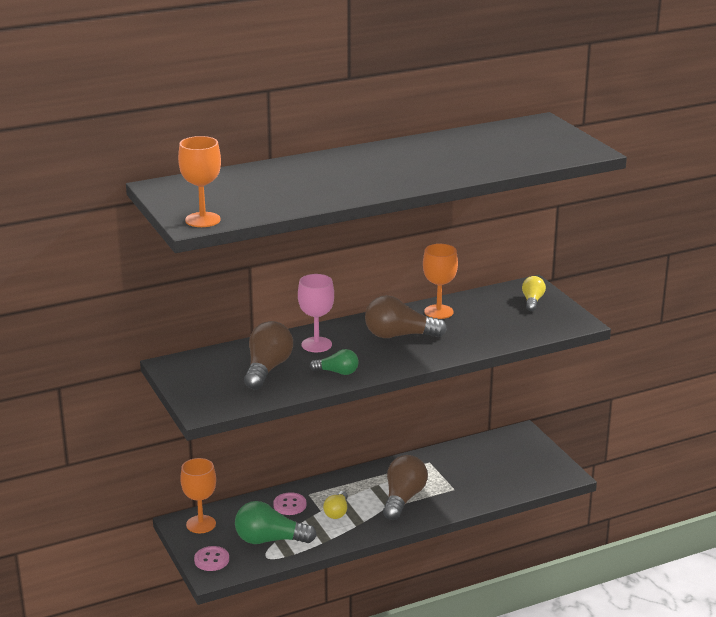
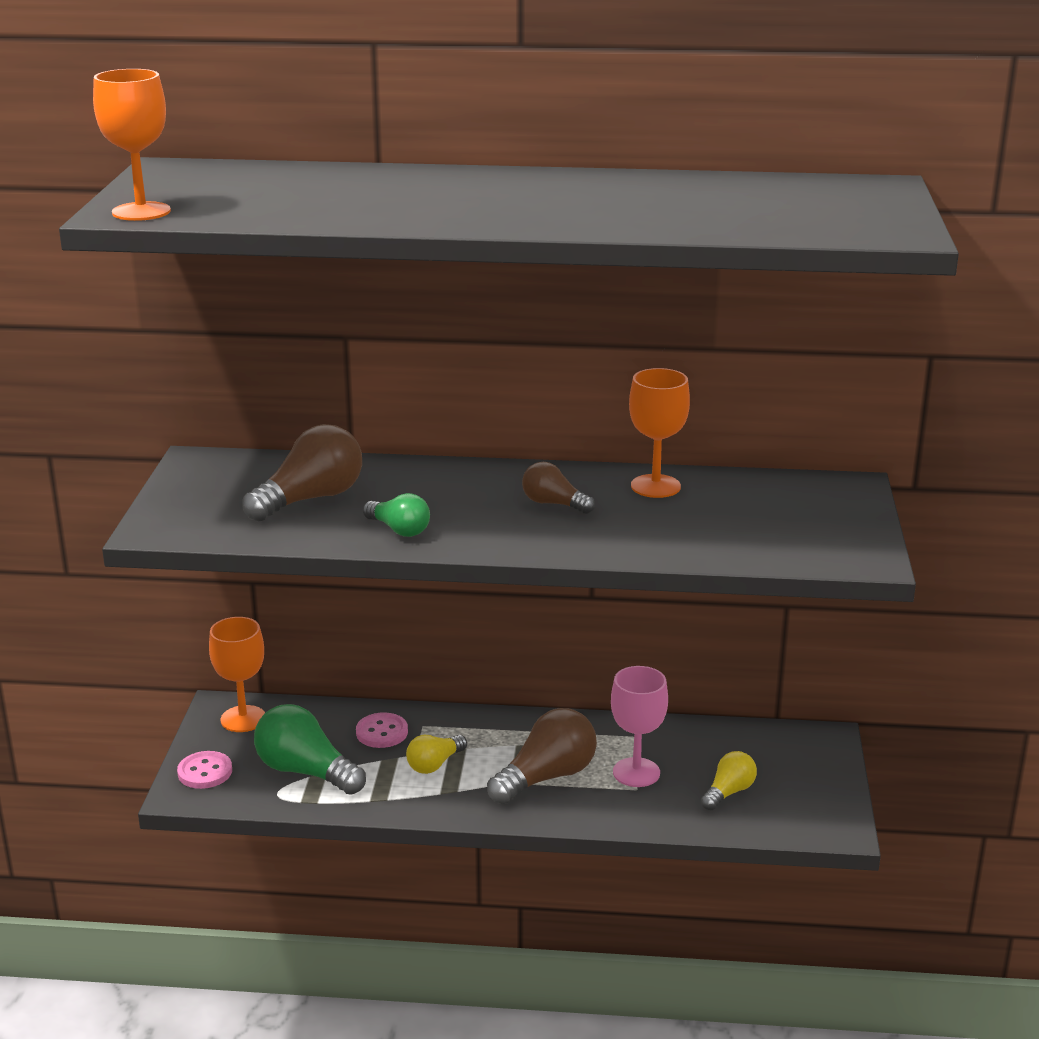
camera: 30 degrees right, 0 degrees up
(316, 344) = (420, 485): pink goblet -> pink goblet (636, 772)
(399, 335) = (554, 504): brown light bulb -> brown light bulb, size x0.58
(532, 301) = (825, 508): yellow light bulb -> yellow light bulb (728, 792)

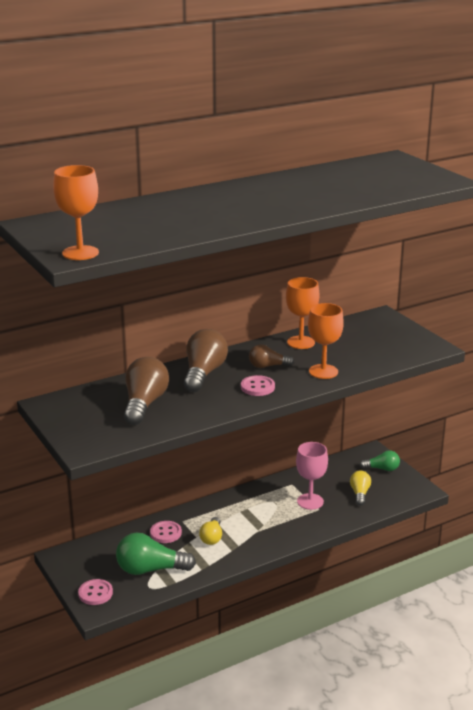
camera: 35 degrees left, 0 degrees up
(243, 719) = (81, 557): orange goblet -> orange goblet (323, 371)
(399, 530) = (214, 404): green light bulb -> green light bulb (382, 469)
(494, 527) = (257, 387): none -> pink button
(546, 777) = (272, 521): brown light bulb -> brown light bulb (203, 373)

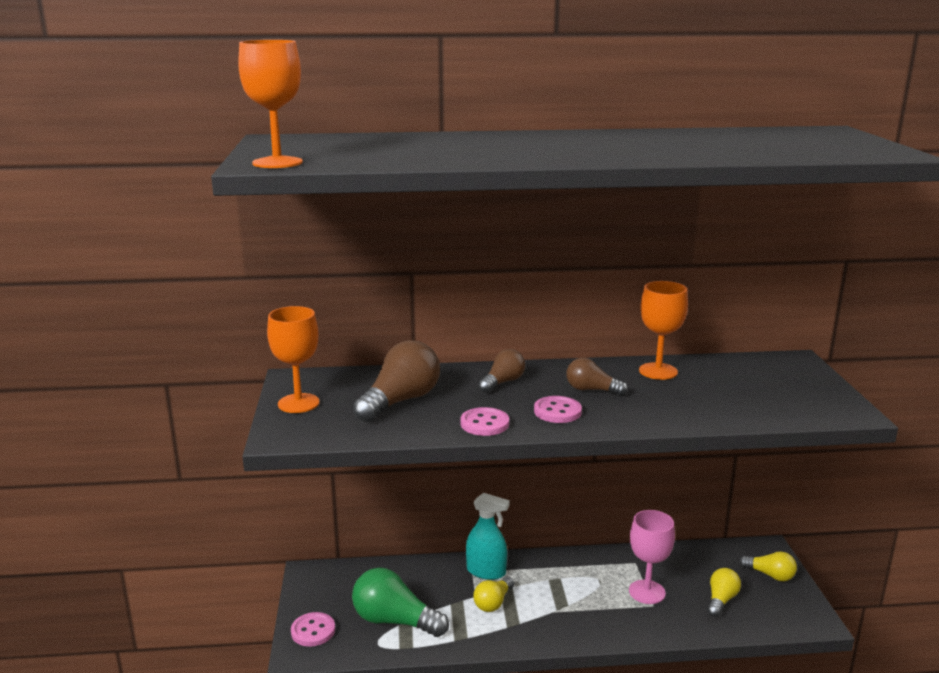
camera: 25 degrees right, 5 degrees down
(166, 533) = (443, 581): pink button -> pink button (484, 423)
(192, 518) = (486, 571): none -> turquoise spray bottle
(203, 373) = (503, 382): brown light bulb -> brown light bulb, size x0.58
(323, 371) = (662, 411): orange goblet -> orange goblet (298, 403)
(382, 469) = (770, 575): green light bulb -> yellow light bulb

